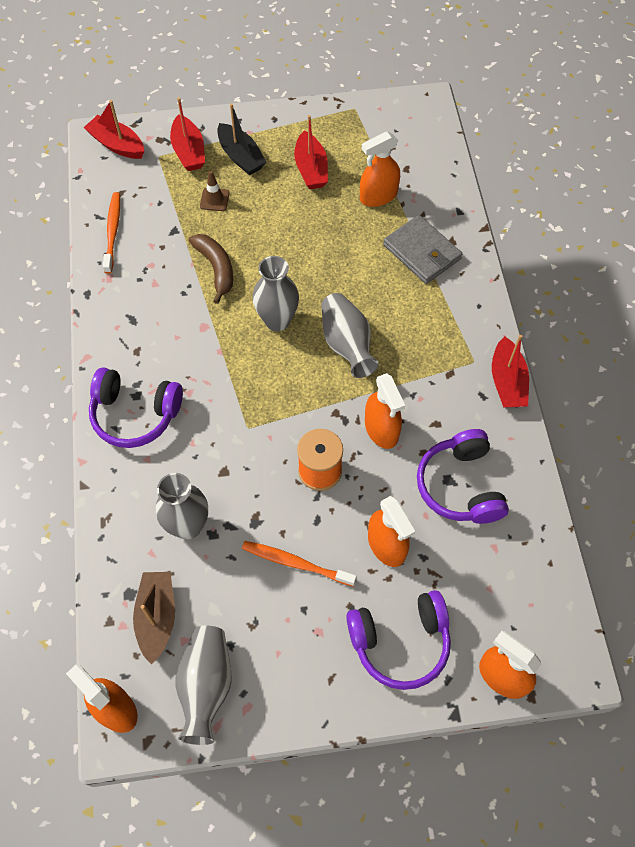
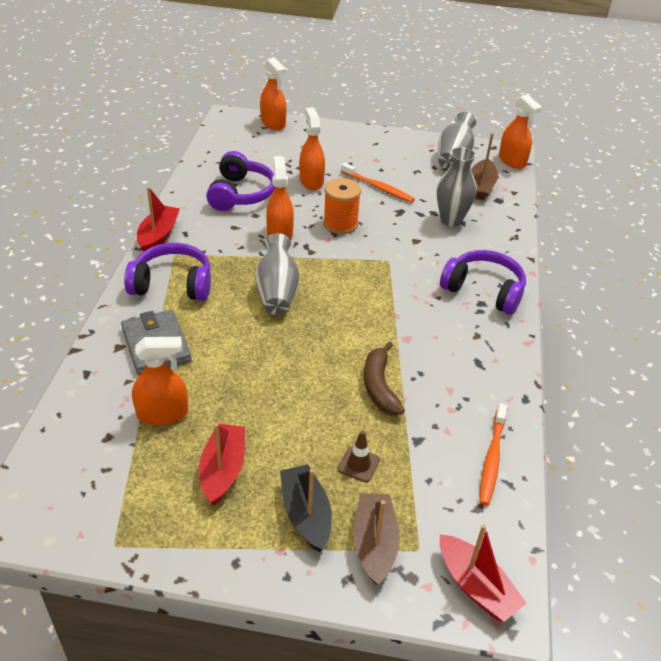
camera: 165 degrees left, 20 degrees down
(189, 151) = (374, 544): red boat -> brown boat
(277, 321) = (333, 325): grey vase -> none
(400, 642) = (326, 145): purple headphones -> purple headphones (172, 284)

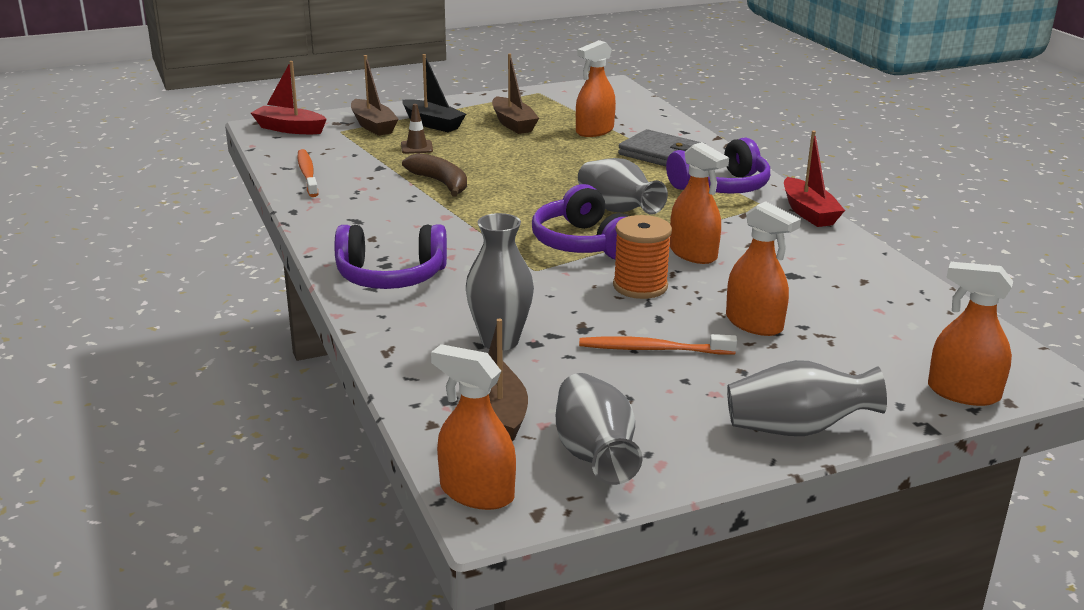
camera: 150 degrees right, 15 degrees down
(223, 470) = (513, 124): red boat -> brown boat
(240, 194) = (808, 277): purple headphones -> purple headphones (583, 243)
(361, 136) = (797, 429): none -> grey vase

